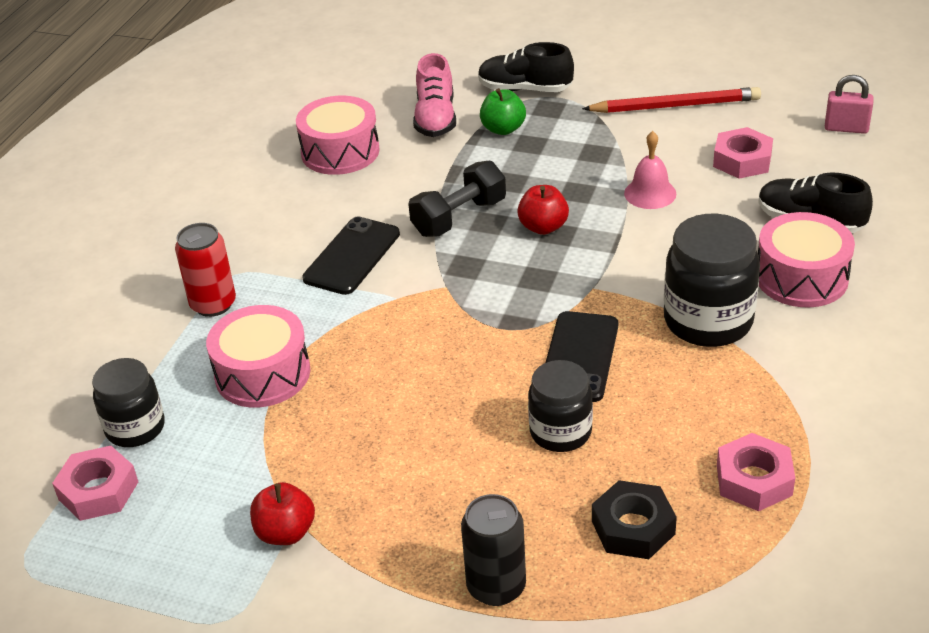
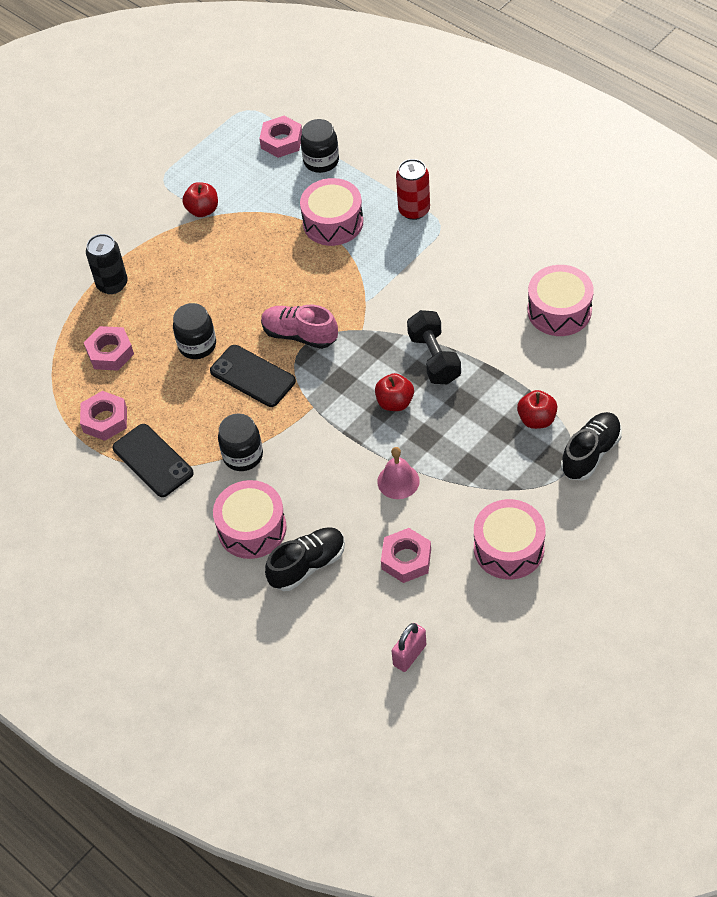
camera: 115 degrees right, 15 degrees up
(352, 256) = (423, 289): black phone -> black phone (153, 460)
(435, 118) = (576, 381): pink shoe -> pink shoe (299, 335)
(503, 129) = (537, 419): green apple -> red apple
(633, 527) = (110, 352): black nut -> pink nut
(675, 106) = (508, 548): red pencil -> pink drum
(708, 321) = (243, 456): black jar -> black jar, size x0.65

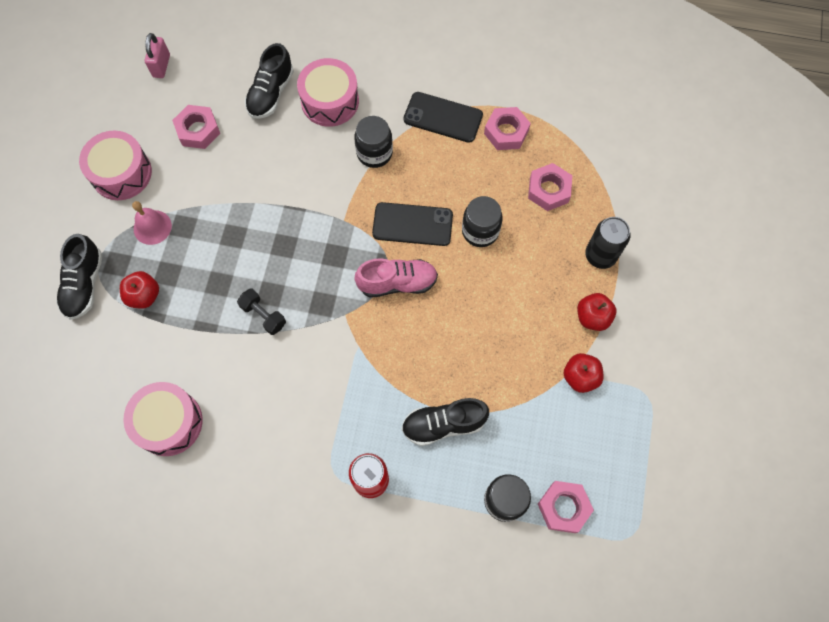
camera: 145 degrees right, 15 degrees up
(333, 222) = (443, 424): pink drum -> black shoe
(395, 402) = (276, 256): red apple -> red apple (592, 317)
(398, 481) = (236, 188): pink bell -> pink bell (152, 227)
(434, 358) = (263, 315): black dumbbell -> black dumbbell, size x0.66

